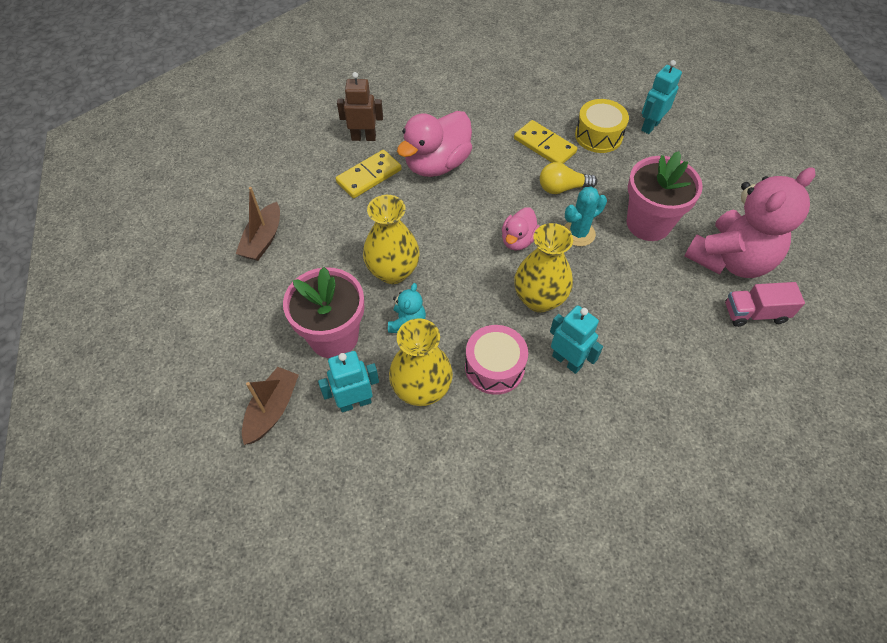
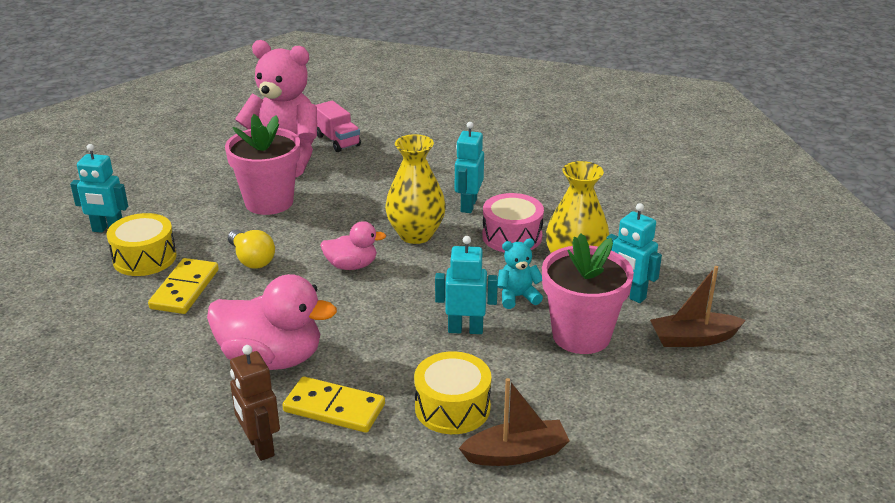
camera: 120 degrees left, 25 degrees down
(324, 228) = (452, 407): none -> yellow drum
(393, 271) = (465, 329): yellow vase -> turquoise robot
(578, 233) = (313, 234): turquoise cactus -> none

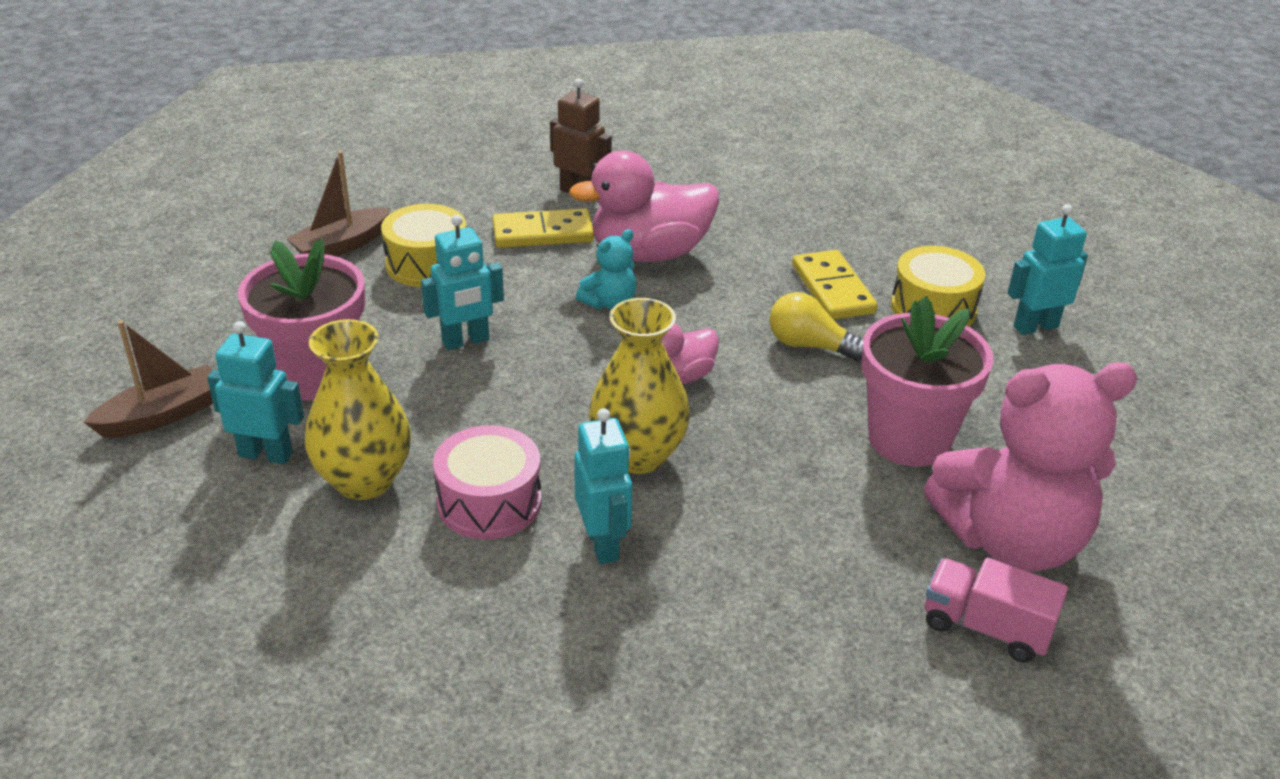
camera: 150 degrees right, 5 degrees up
(517, 297) = (424, 402): turquoise teddy bear -> turquoise teddy bear (609, 303)

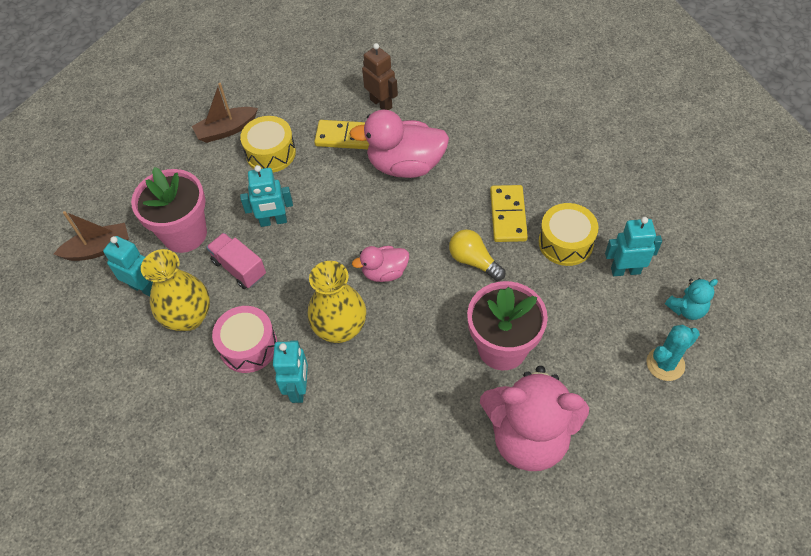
camera: 20 degrees right, 20 degrees up
(609, 303) = (366, 204): turquoise teddy bear -> turquoise teddy bear (687, 309)
(985, 628) = (485, 494): pink truck -> pink truck (239, 268)
(1156, 421) = (665, 364): none -> turquoise cactus

